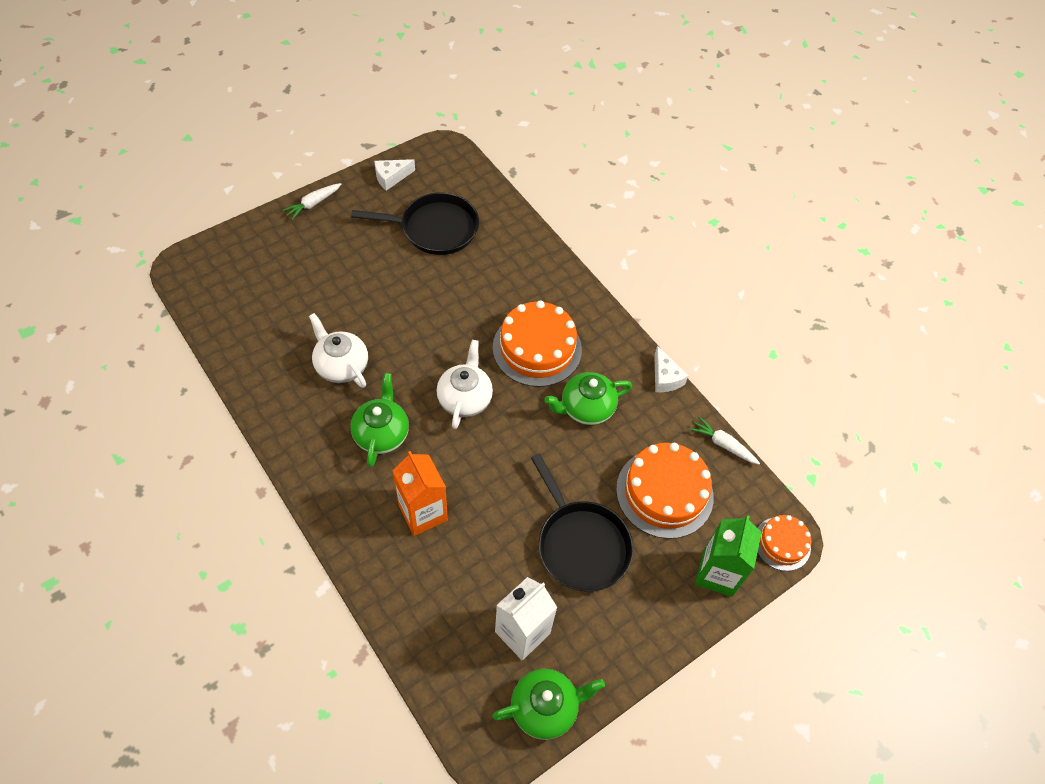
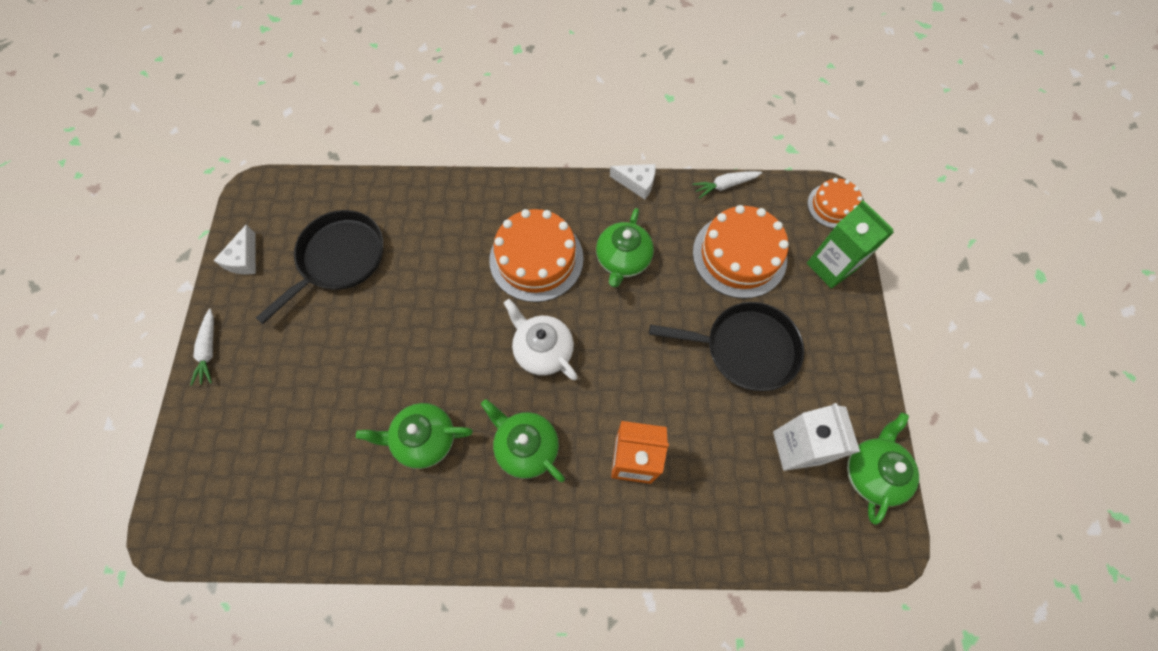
camera: 50 degrees left, 10 degrees up
(341, 366) = (424, 439): white teapot -> green teapot

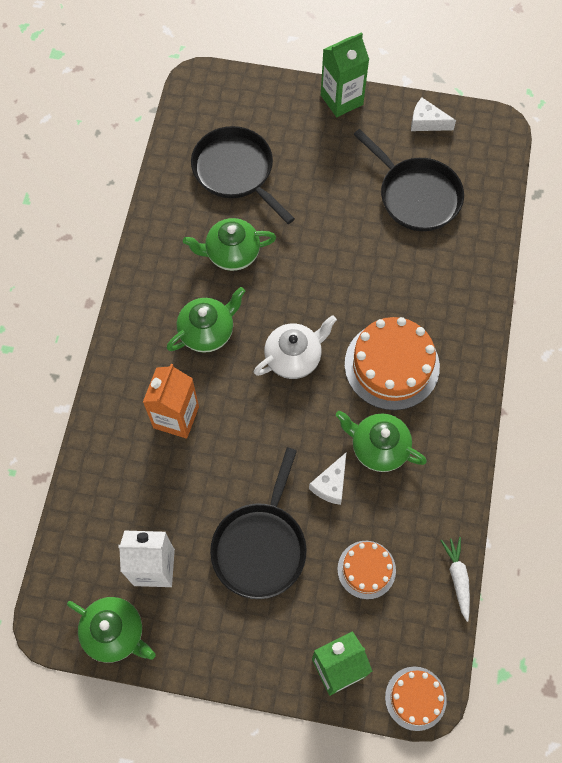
camera: 100 degrees right, 0 degrees up
(209, 350) = (341, 100): white carrot -> green carton
(310, 456) = (235, 171): none -> black pan
(424, 439) = (231, 253): green teapot -> green teapot turned 105 degrees counterclockwise
(637, 183) = (471, 481): white cheese -> white cheese (331, 484)
(739, 255) = (366, 569): orange cake -> orange cake, size x0.57

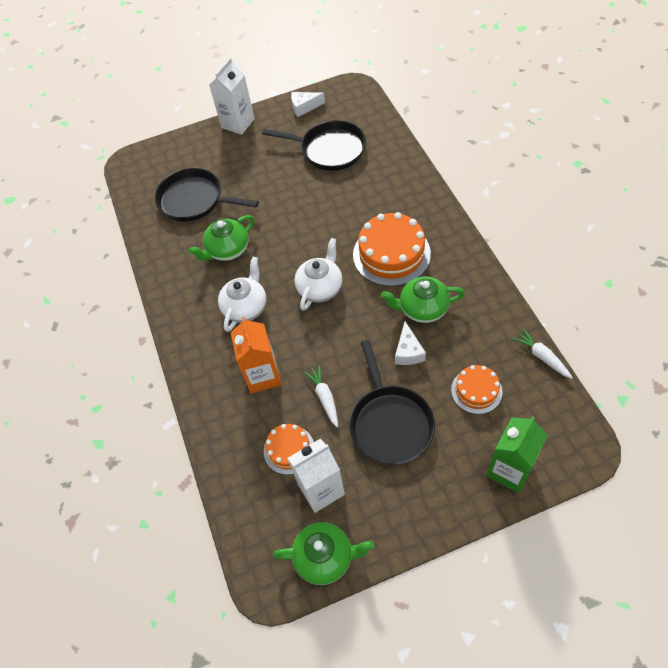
camera: 25 degrees left, 10 degrees down
(207, 331) = (246, 307): green teapot -> white teapot
(218, 478) = (324, 397): none -> white carrot
(341, 100) = (238, 123): green carton -> white carton
(415, 698) = (579, 453): orange cake -> orange cake (289, 449)

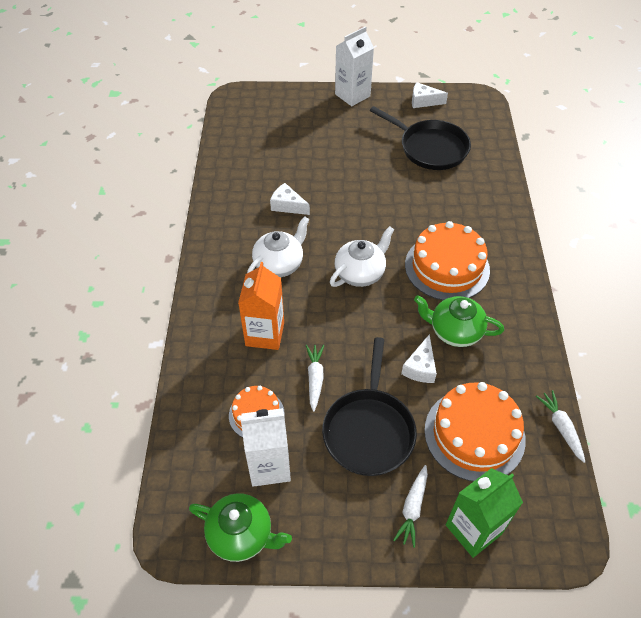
camera: 15 degrees right, 5 degrees down
(194, 200) = (278, 150): black pan -> none
(227, 250) = (287, 205): green teapot -> white cheese
(454, 474) = (412, 508): none -> white carrot
(476, 391) = (474, 434): orange cake -> orange cake, size x1.76

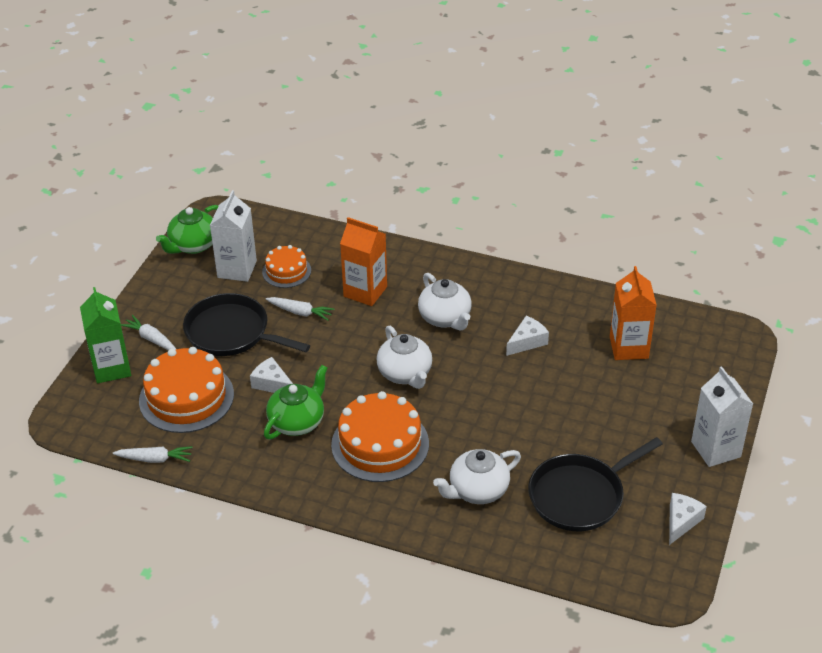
camera: 110 degrees right, 10 degrees down
(270, 149) = (628, 347): none -> orange carton
(458, 199) = (477, 490): none -> white teapot

